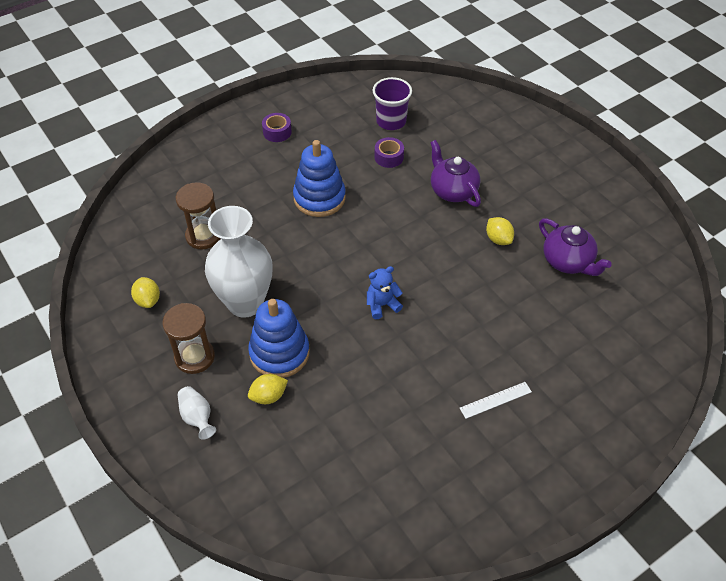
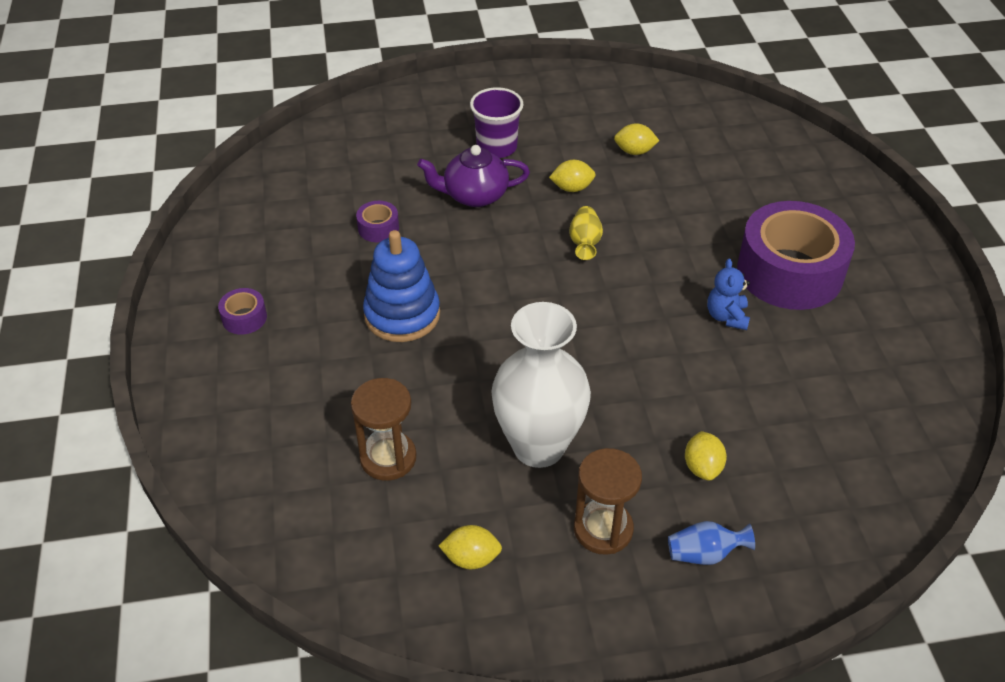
camera: 65 degrees left, 5 degrees down
(197, 417) = (704, 554): white vase -> blue vase
(279, 353) = (640, 436): blue stacking toy -> none
(382, 305) = (614, 315): blue teddy bear -> blue teddy bear (726, 316)
(391, 121) = (317, 204): purple cup -> purple cup (496, 147)
(445, 265) = (585, 242): none -> yellow vase
(495, 400) = (789, 272): white ruler -> purple tape
(568, 262) = (634, 151): purple teapot -> yellow lemon

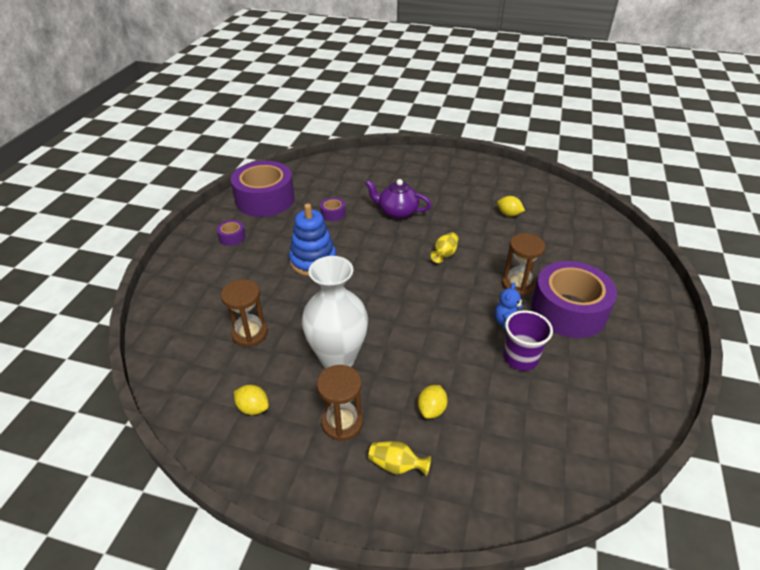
camera: 25 degrees right, 5 degrees down
(250, 236) = (265, 199): none -> purple tape
(496, 147) = (427, 191): purple cup -> purple cup (520, 358)
(572, 188) = (457, 223): yellow lemon -> none
(704, 554) = (396, 465): blue vase -> yellow vase
(708, 256) = (518, 285): none -> brown hourglass

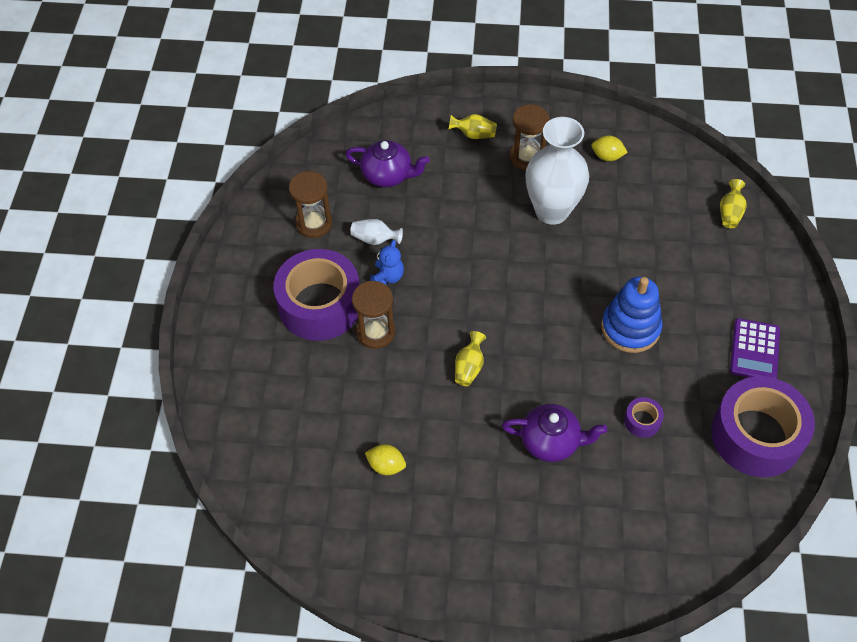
camera: 170 degrees right, 15 degrees up
(172, 330) = (730, 213): none -> yellow vase
(232, 237) = (754, 350): purple tape -> purple calculator
(250, 333) = (650, 222): brown hourglass -> brown hourglass (314, 223)
(431, 409) = (454, 179): yellow lemon -> none
(507, 427) = (388, 175): none -> purple teapot
(520, 358) = (375, 239): purple cup -> white vase

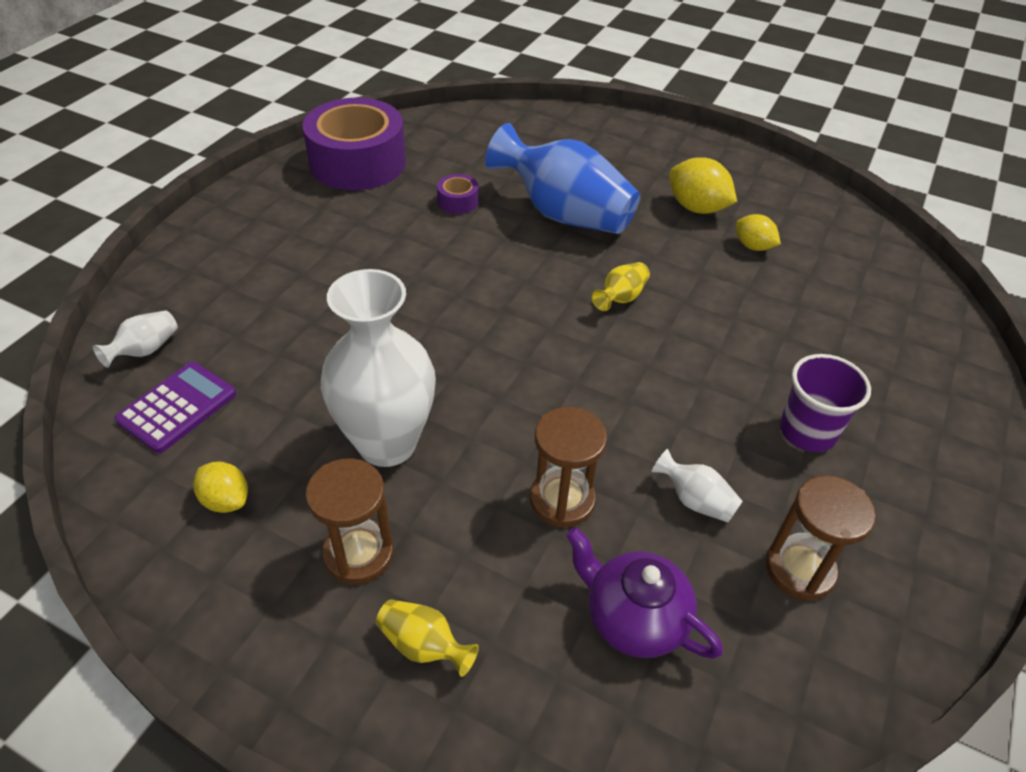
camera: 160 degrees left, 10 degrees down
(320, 305) = (807, 431): purple tape -> purple cup
(375, 332) = (731, 371): brown hourglass -> brown hourglass (562, 500)
(387, 277) = (692, 436): blue teddy bear -> none
(445, 498) = (696, 208): none -> yellow lemon
(551, 441) = (564, 214): purple teapot -> blue vase
(630, 328) = (401, 274): blue stacking toy -> none
(730, 213) = (145, 350): yellow vase -> white vase
(754, 350) = (286, 215): purple calculator -> purple calculator (177, 407)

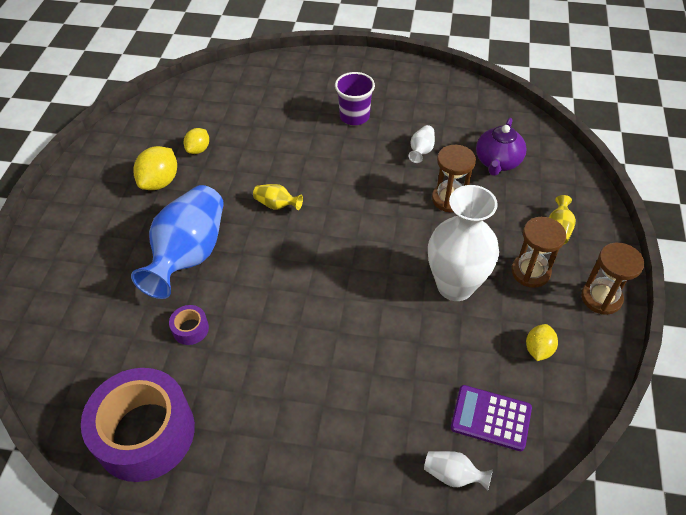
camera: 105 degrees left, 5 degrees up
(800, 569) = (439, 114): brown hourglass -> brown hourglass (601, 298)

